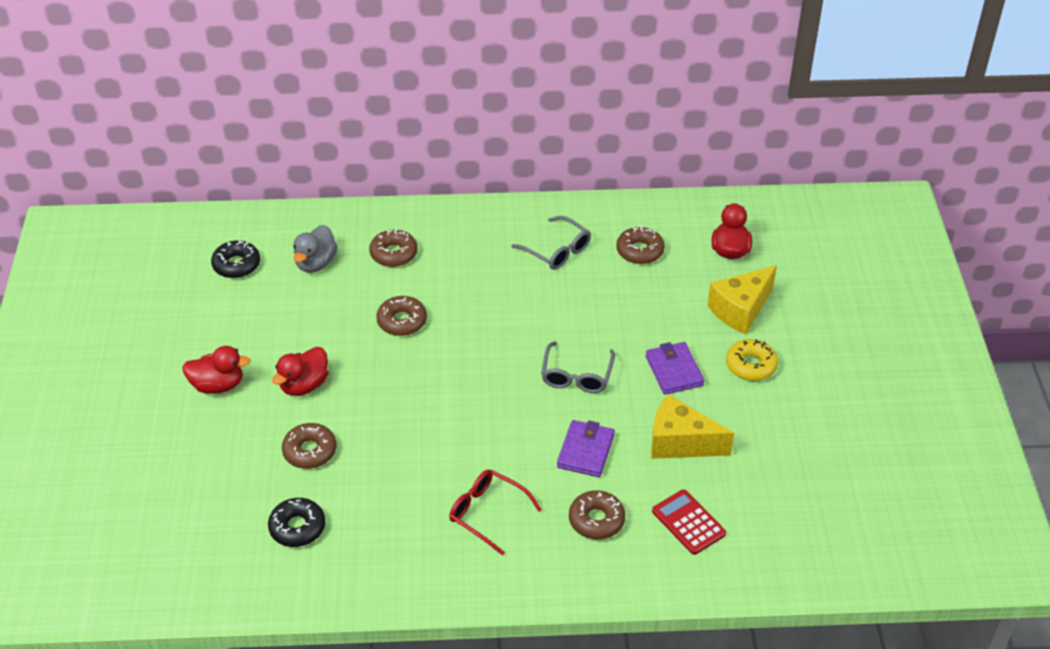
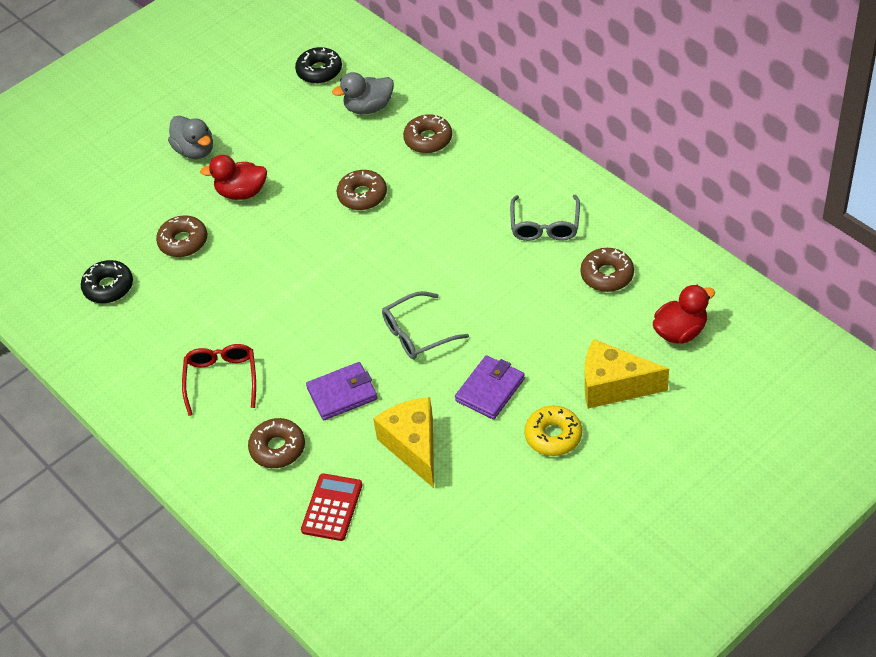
camera: 55 degrees right, 5 degrees up
(218, 385) = (195, 150): red duck -> grey duck

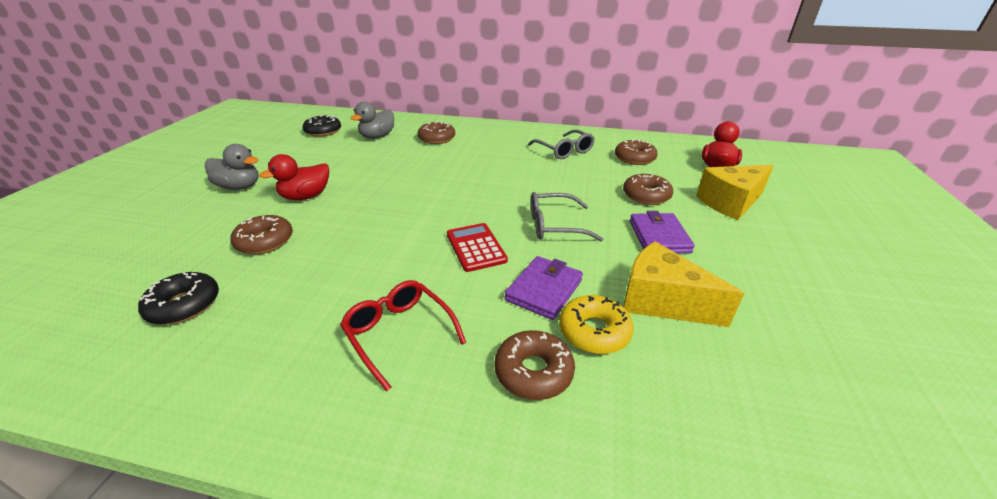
camera: 40 degrees left, 15 degrees down
(332, 507) = (667, 404): red calculator -> red calculator (476, 247)
(362, 195) = (417, 171): brown donut -> brown donut (646, 195)
(417, 333) = (555, 225): grey glasses -> grey glasses turned 60 degrees clockwise
(553, 436) = (746, 245): yellow donut -> yellow donut (594, 331)

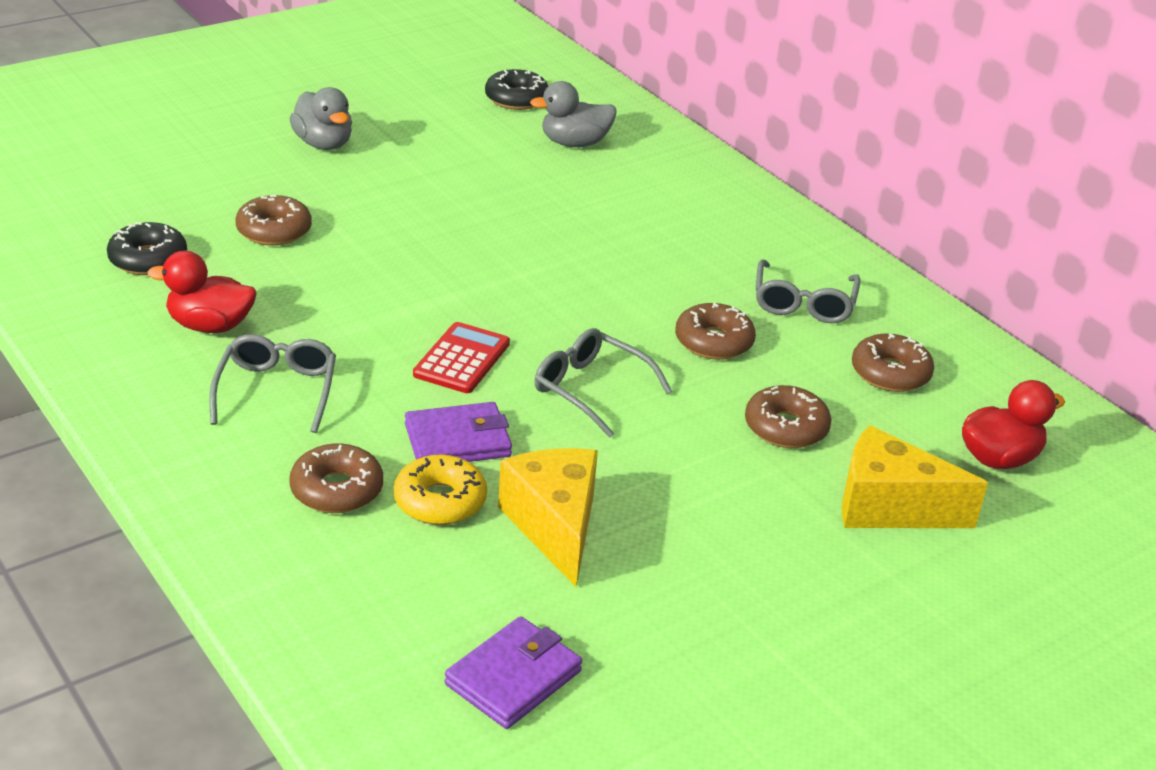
camera: 40 degrees right, 0 degrees up
(306, 196) = (374, 195): red duck -> red duck (210, 326)
(399, 334) = (276, 391): red glasses -> grey glasses
(437, 138) = (650, 187): brown donut -> brown donut (713, 342)
(659, 237) = (691, 477): purple wallet -> purple wallet (513, 677)

